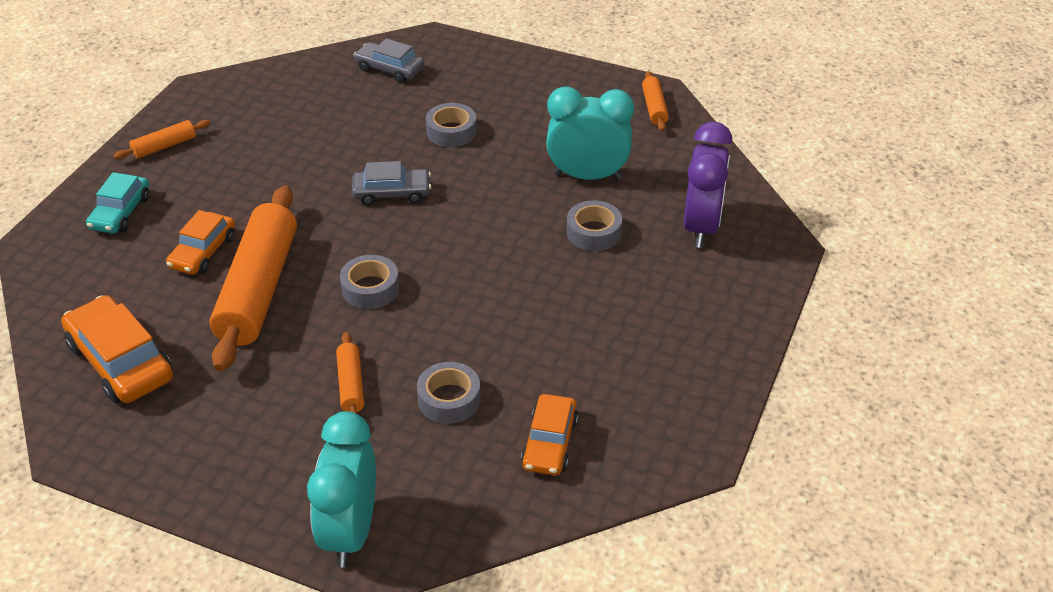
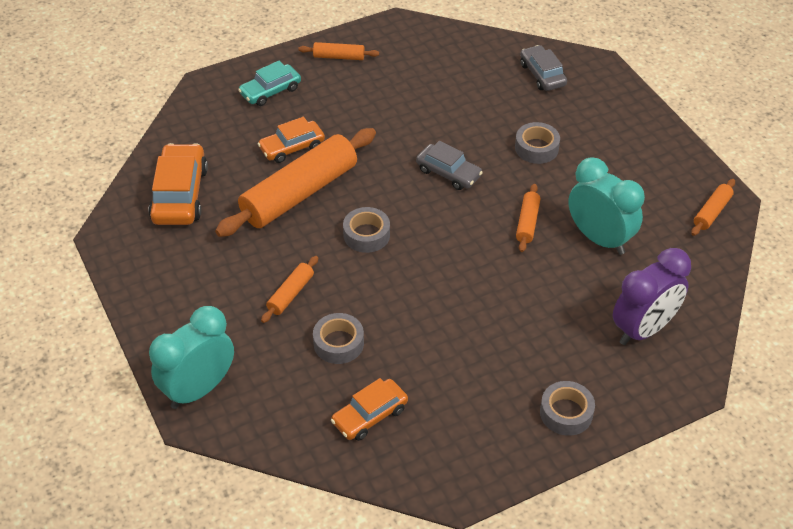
camera: 40 degrees right, 5 degrees up
(511, 196) = (527, 223): none -> orange rolling pin
(593, 232) = (557, 285): grey tape -> grey tape (566, 413)

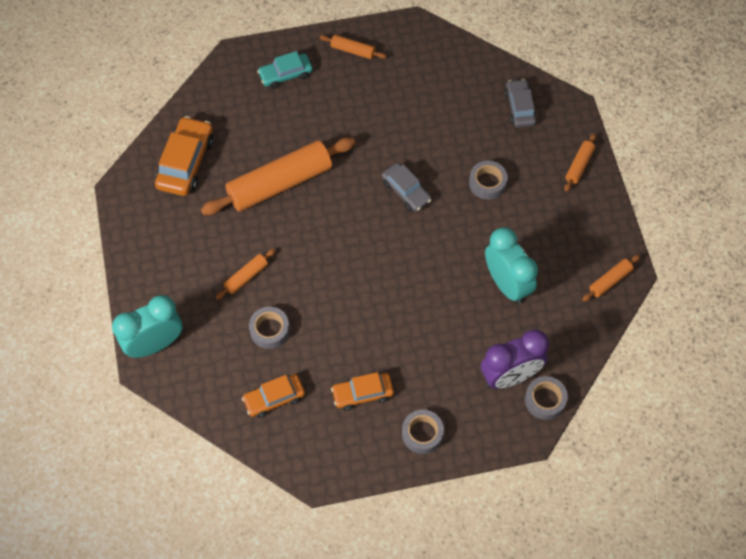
camera: 15 degrees right, 15 degrees up
(292, 147) = (287, 136): orange car -> orange car (362, 393)
(366, 235) = (321, 236): grey tape -> grey tape (545, 400)
(527, 223) = (453, 255): orange rolling pin -> orange rolling pin (579, 165)

